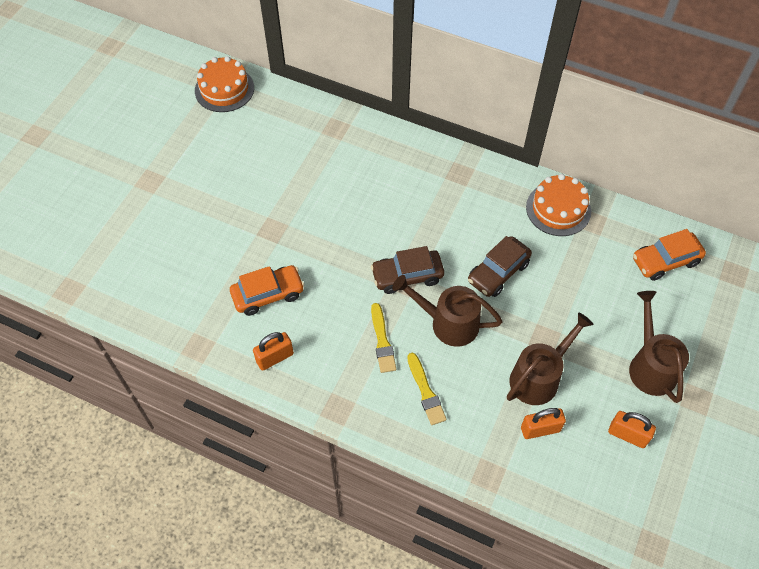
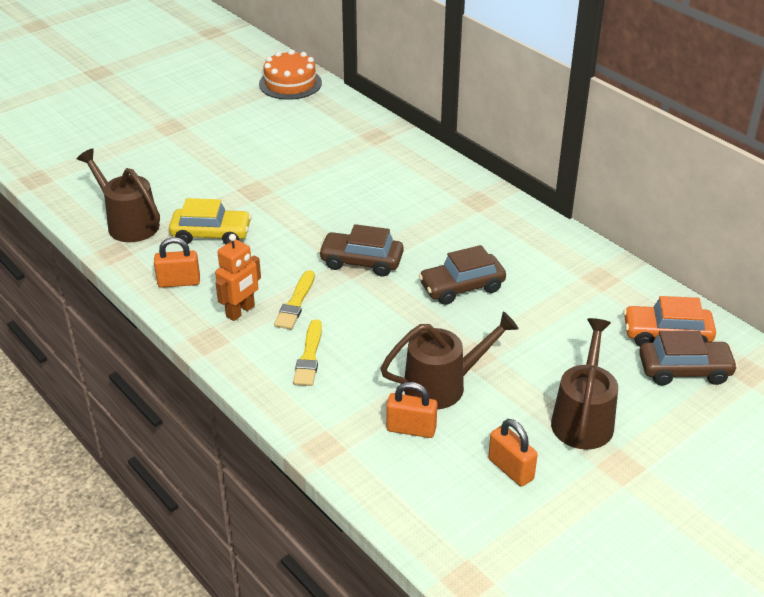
camera: 25 degrees right, 20 degrees down
(268, 294) = (211, 234): orange car -> yellow car
(344, 368) = (240, 311): none -> orange robot
(448, 323) = (375, 310): brown watering can -> brown watering can (128, 223)
(558, 209) = (568, 257): orange cake -> none
(693, 290) = (684, 370): none -> brown car

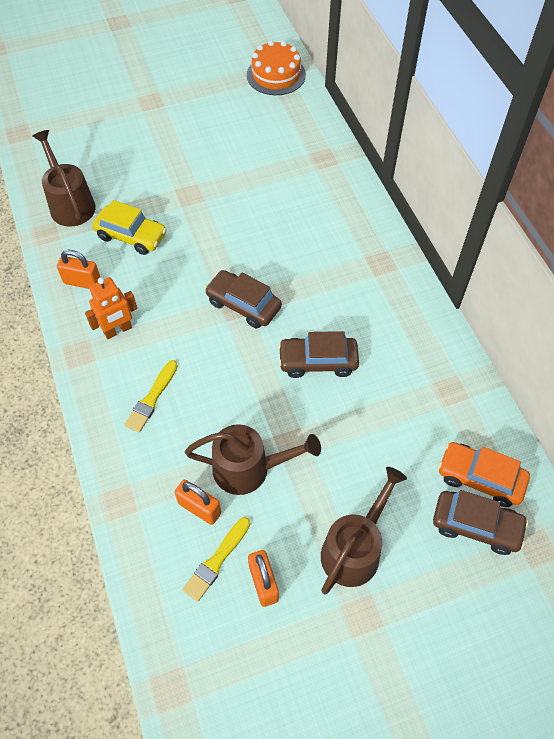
camera: 20 degrees right, 20 degrees up
(295, 303) = (167, 335): yellow brush -> yellow brush (216, 561)

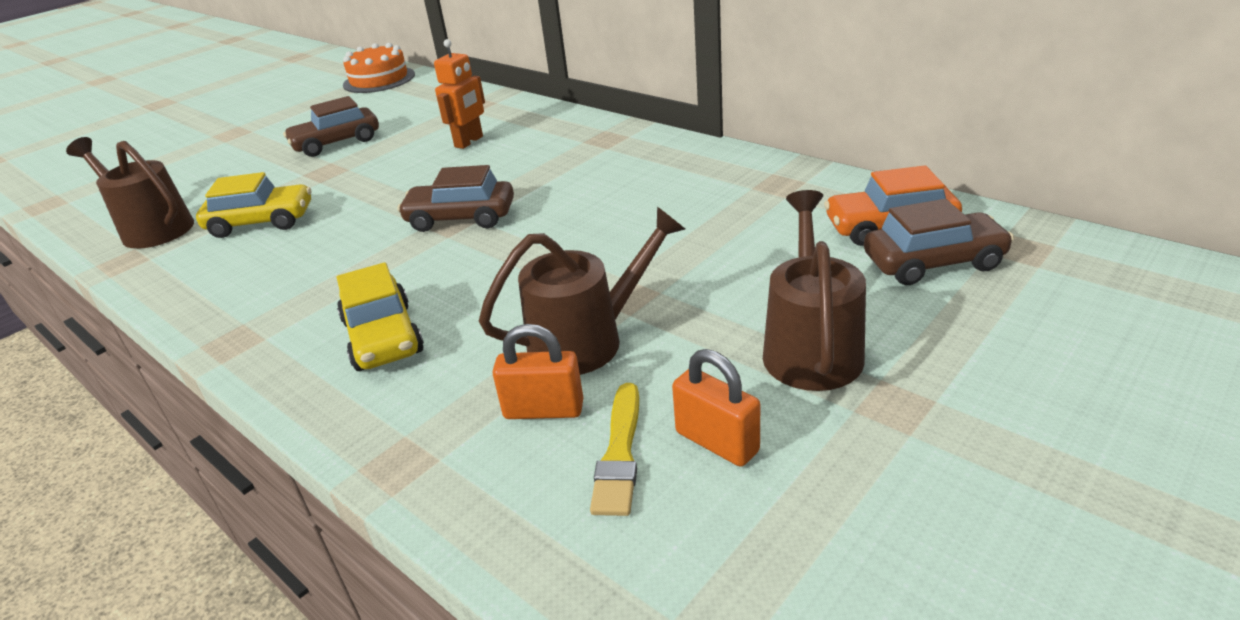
camera: 25 degrees left, 25 degrees down
(82, 282) = (205, 280): orange padlock -> none
(118, 330) = (287, 299): orange robot -> orange robot (469, 142)
(152, 398) = (383, 337): yellow brush -> yellow car
(318, 361) = (598, 222): brown car -> brown car (336, 143)

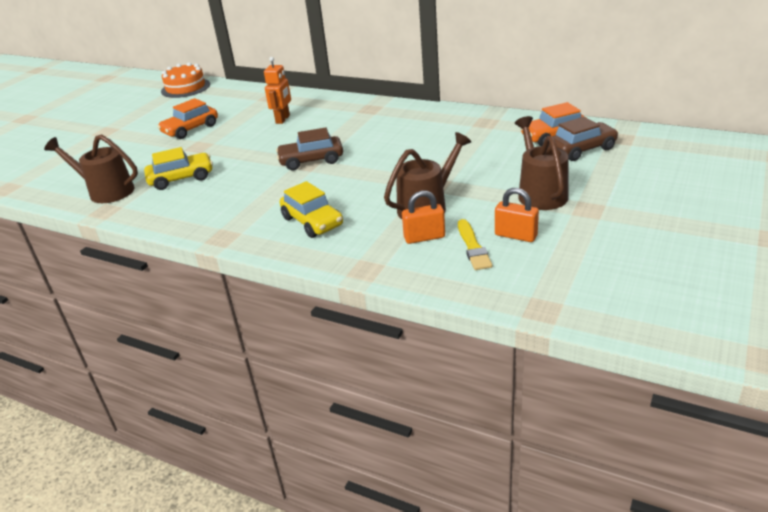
camera: 15 degrees left, 0 degrees up
(336, 143) = (190, 129): brown car -> orange car

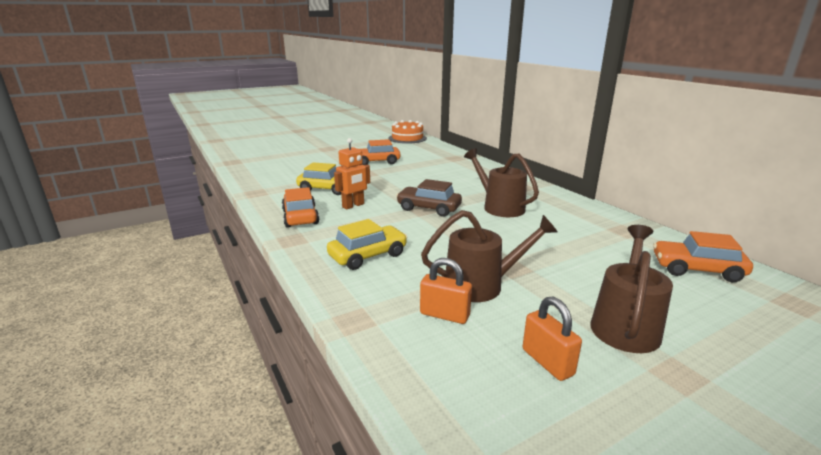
camera: 30 degrees right, 10 degrees down
(106, 191) = (275, 181): brown watering can -> brown watering can (499, 207)
(198, 215) = (300, 217): none -> orange car
(283, 119) = (445, 174): orange robot -> orange robot (353, 206)
(312, 222) = (368, 256): yellow car -> yellow car turned 120 degrees counterclockwise
(473, 247) = (483, 351): yellow brush -> none
(582, 149) = (725, 296): brown car -> none

